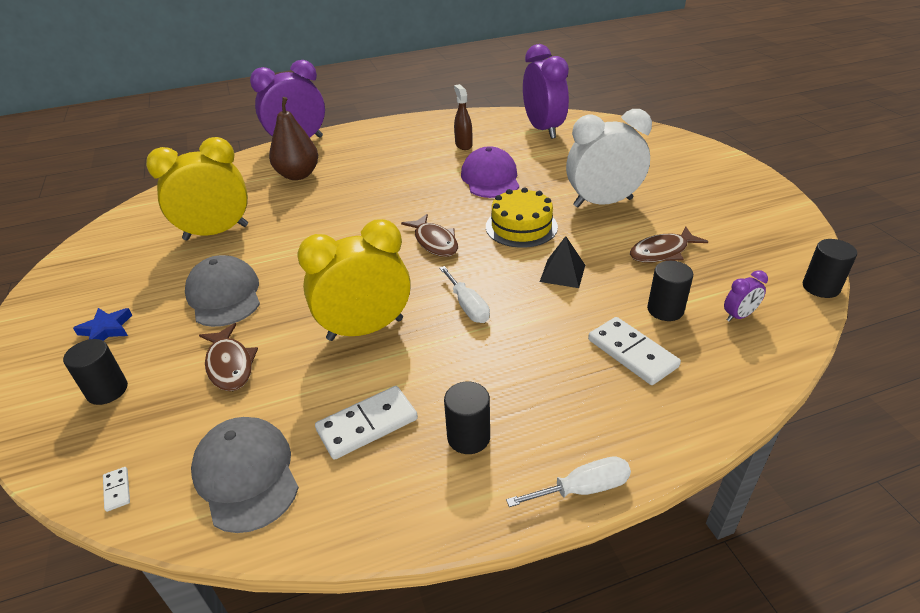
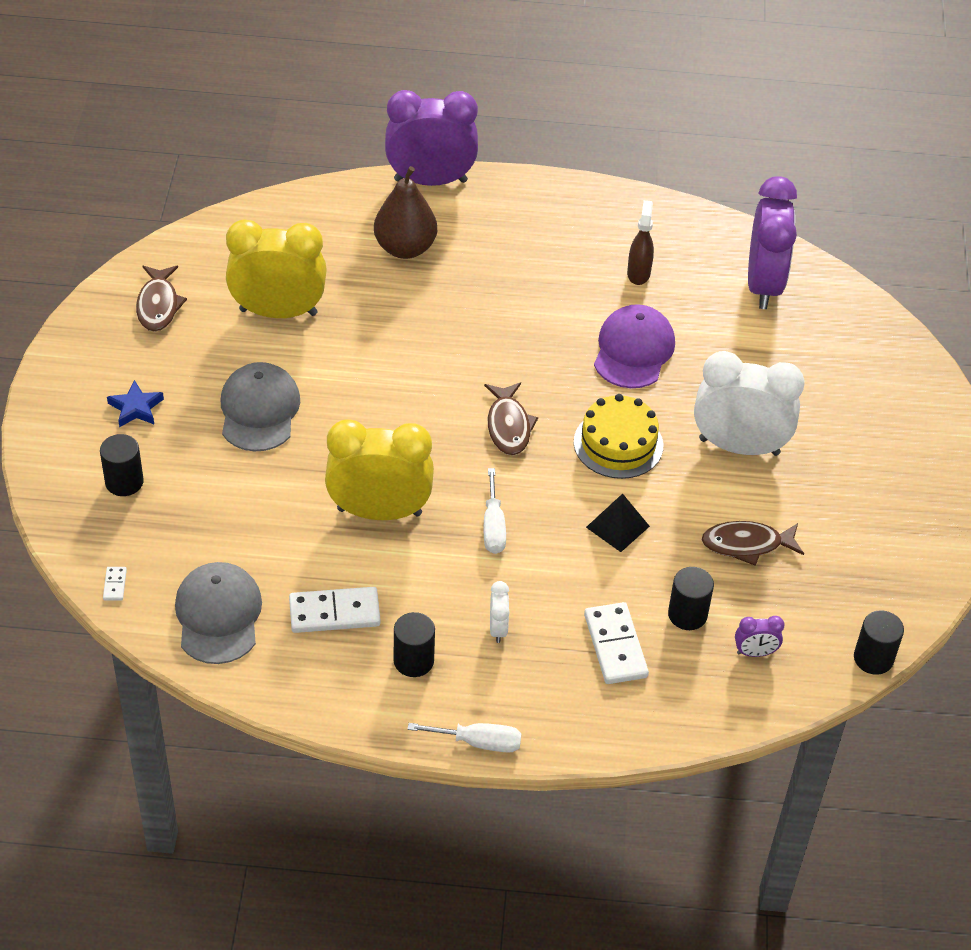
camera: 20 degrees right, 10 degrees up
(230, 365) = (238, 499): brown fish -> brown fish (158, 305)
(526, 378) = (498, 628): none -> white clock

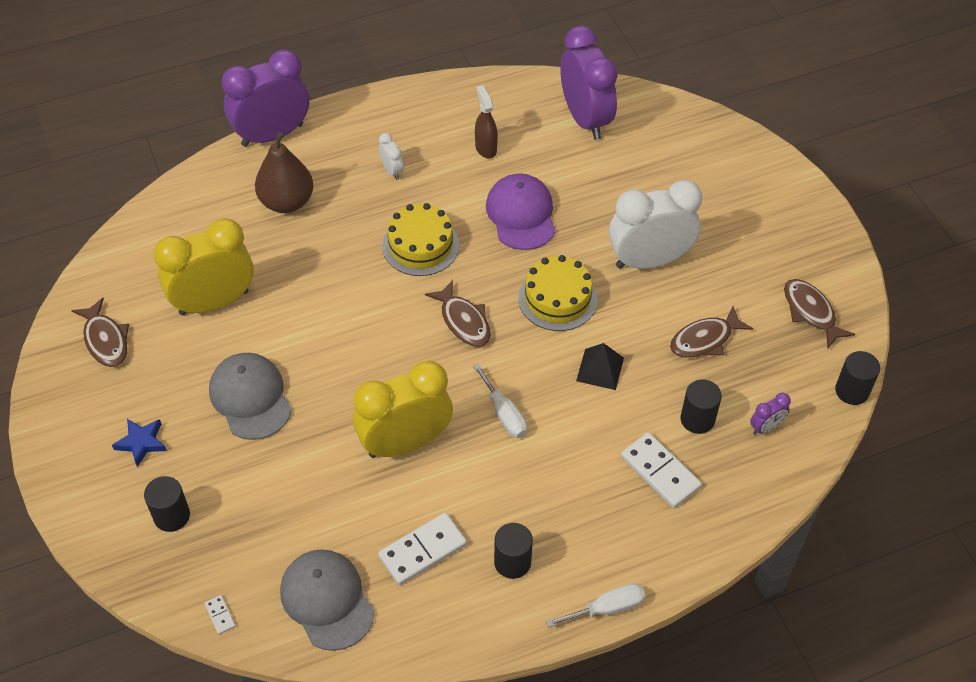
camera: 25 degrees left, 5 degrees up
(498, 628) = (561, 501): white clock -> white clock (392, 171)
(511, 339) = (420, 245): none -> yellow cake
(881, 565) = (810, 312): none -> brown fish

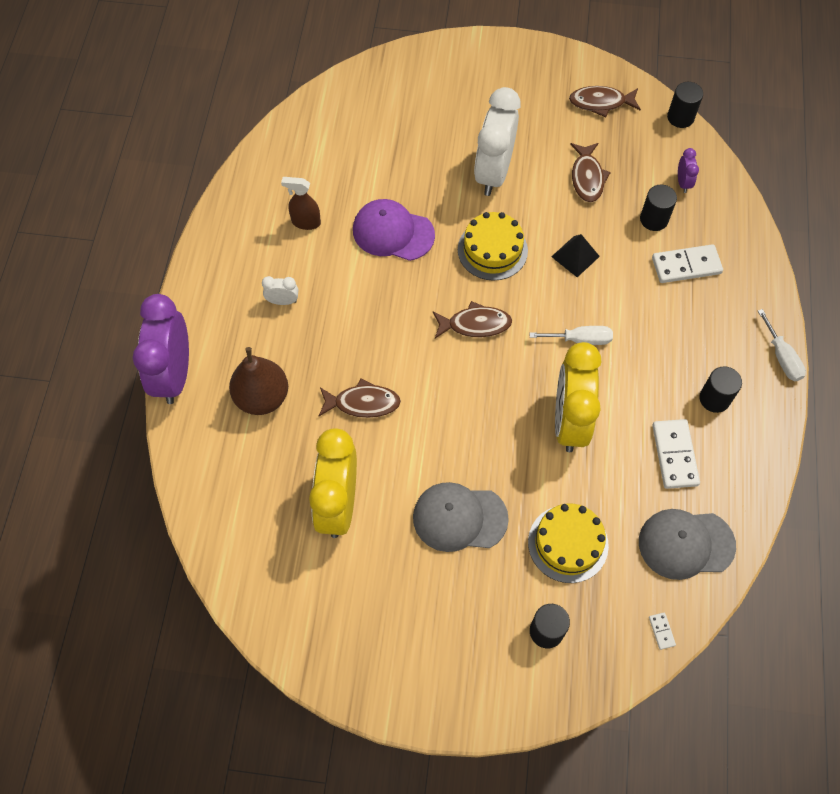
camera: 60 degrees left, 10 degrees up
(105, 340) = (325, 614): brown fish -> brown fish (363, 403)
(141, 443) = (457, 627): blue star -> none
(220, 615) = (661, 631): white domino -> white domino turned 75 degrees clockwise
(420, 245) = (378, 318): yellow cake -> yellow cake (568, 543)
(585, 119) = (323, 140): purple clock -> none
(607, 608) = (781, 357): white screwdriver -> white screwdriver turned 150 degrees clockwise

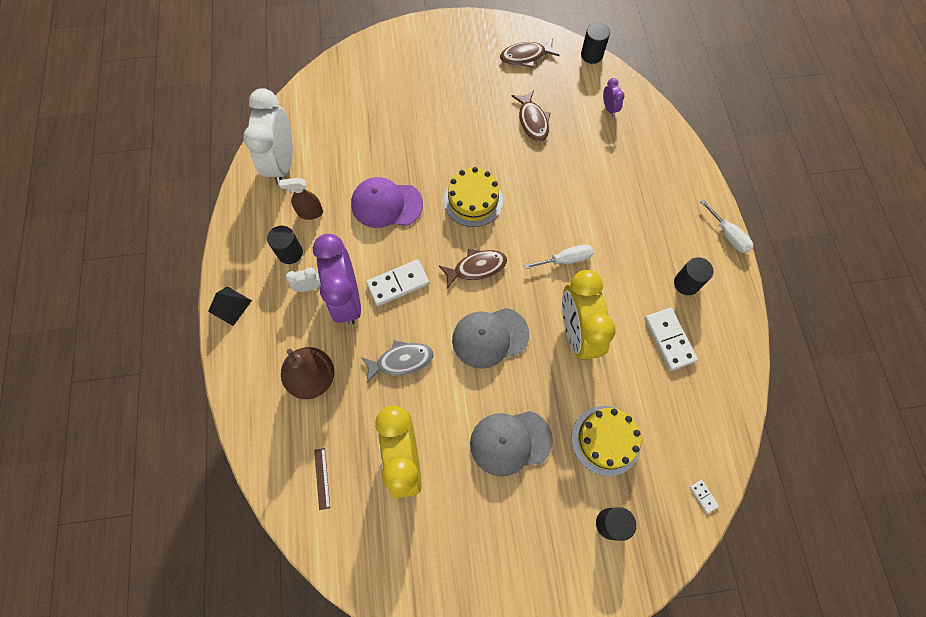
camera: 15 degrees left, 5 degrees up
(174, 374) = (230, 377): purple clock -> purple clock (347, 299)
(244, 502) = (322, 478): none -> brown ruler
(363, 403) = (401, 361): brown fish -> grey fish
(493, 173) = (455, 134): white clock -> white clock (282, 163)
(575, 256) = (541, 189): black pyramid -> black pyramid (230, 305)
(654, 219) = (595, 144): black cylinder -> black cylinder (290, 253)
(686, 265) = (631, 176): white domino -> white domino (398, 284)
(686, 544) = (700, 414): grey cap -> grey cap (490, 337)

